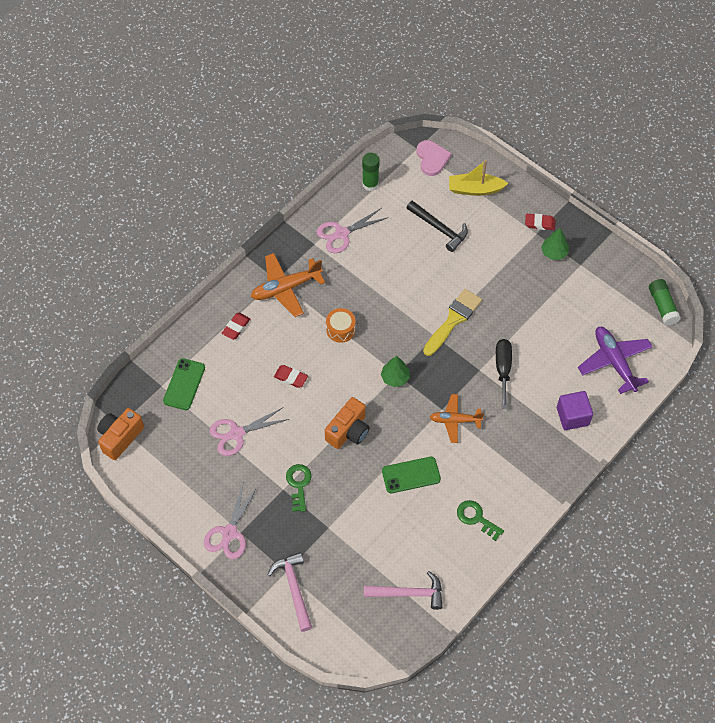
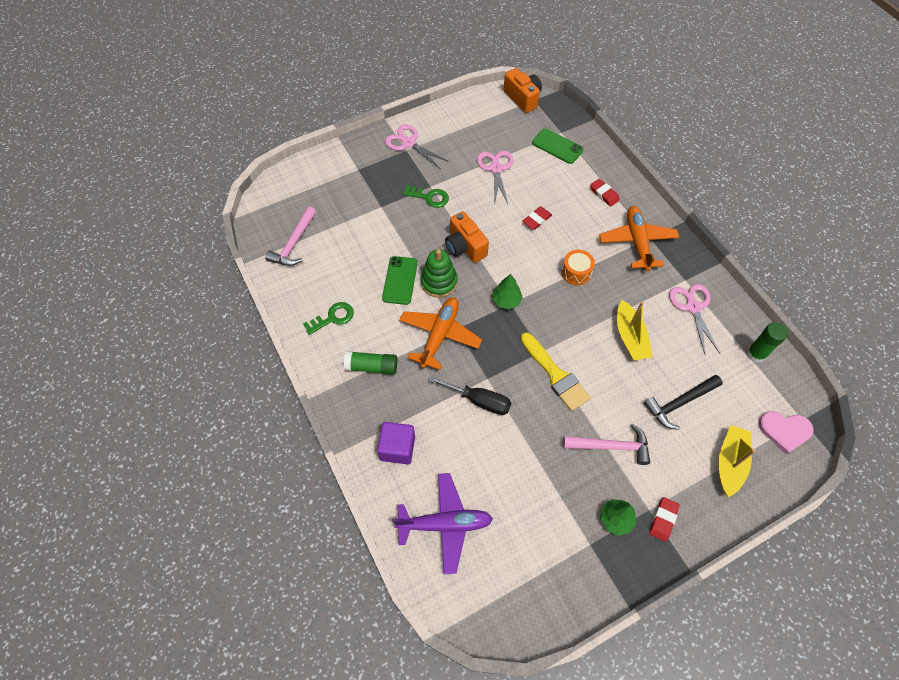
camera: 110 degrees right, 0 degrees up
(294, 589) = (341, 170): pink hammer -> pink hammer (611, 446)
(392, 274) = (630, 337): none -> yellow boat
(399, 440) = (439, 282): none -> green stacking toy
(455, 420) = (439, 335): orange plane -> orange plane, size x1.52
(662, 306) = (500, 623): green glue stick -> green glue stick (372, 367)

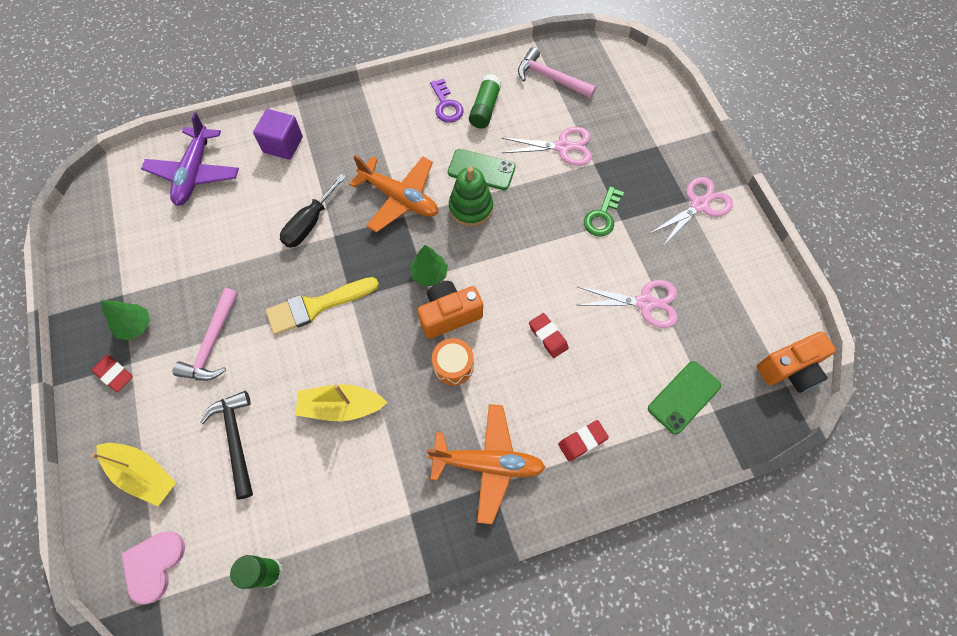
camera: 100 degrees right, 5 degrees up
(333, 318) = (446, 105): green key -> purple key
(372, 367) = (378, 133): green glue stick -> green glue stick (485, 108)
(465, 247) = (517, 243): orange camera -> orange camera (449, 315)
(692, 307) = (364, 508): pink scissors -> pink scissors (563, 147)

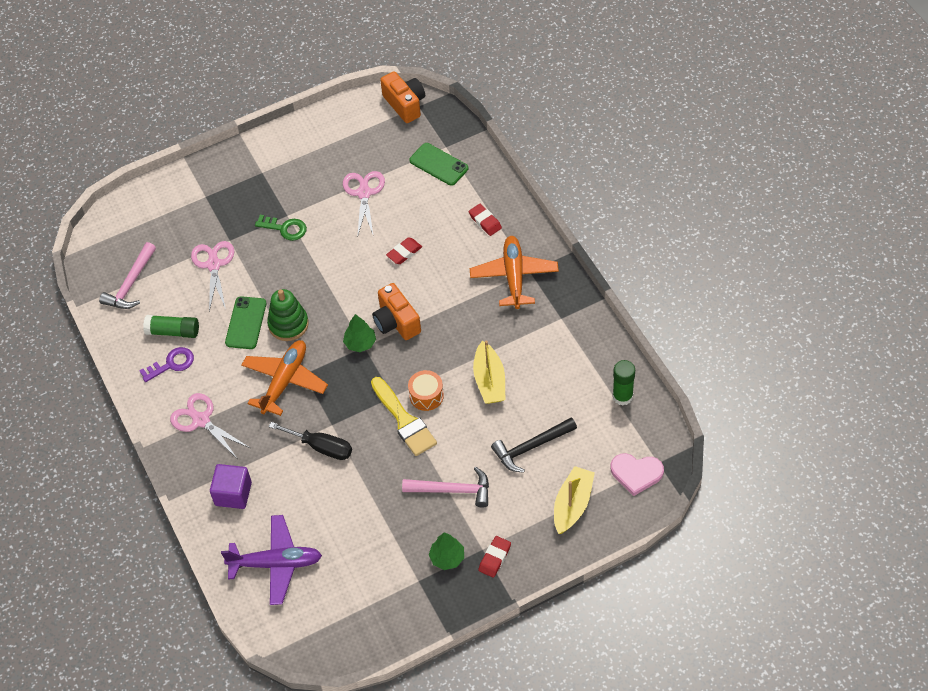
camera: 95 degrees left, 10 degrees down
(453, 366) = (440, 311): orange drum -> orange drum (426, 396)
(699, 205) = (265, 164): pink scissors -> pink scissors (201, 420)

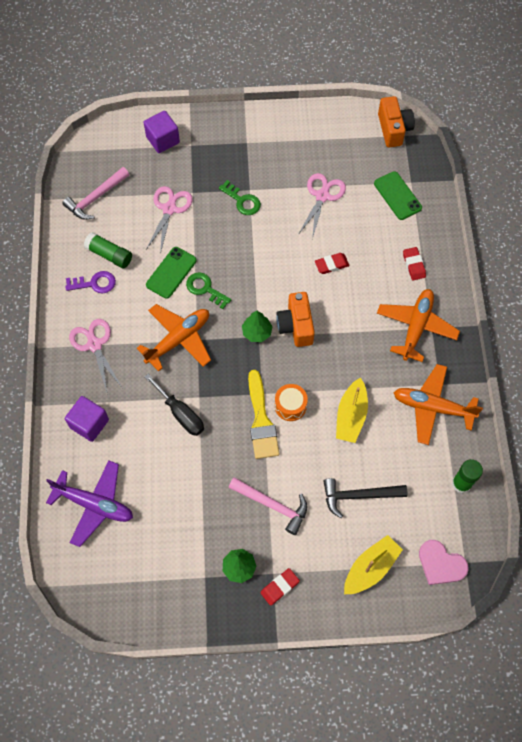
camera: 20 degrees right, 10 degrees up
(173, 202) = (163, 140): none -> purple cube
(288, 324) = (205, 289): green stacking toy -> green key
(564, 341) = (433, 407): none -> orange plane

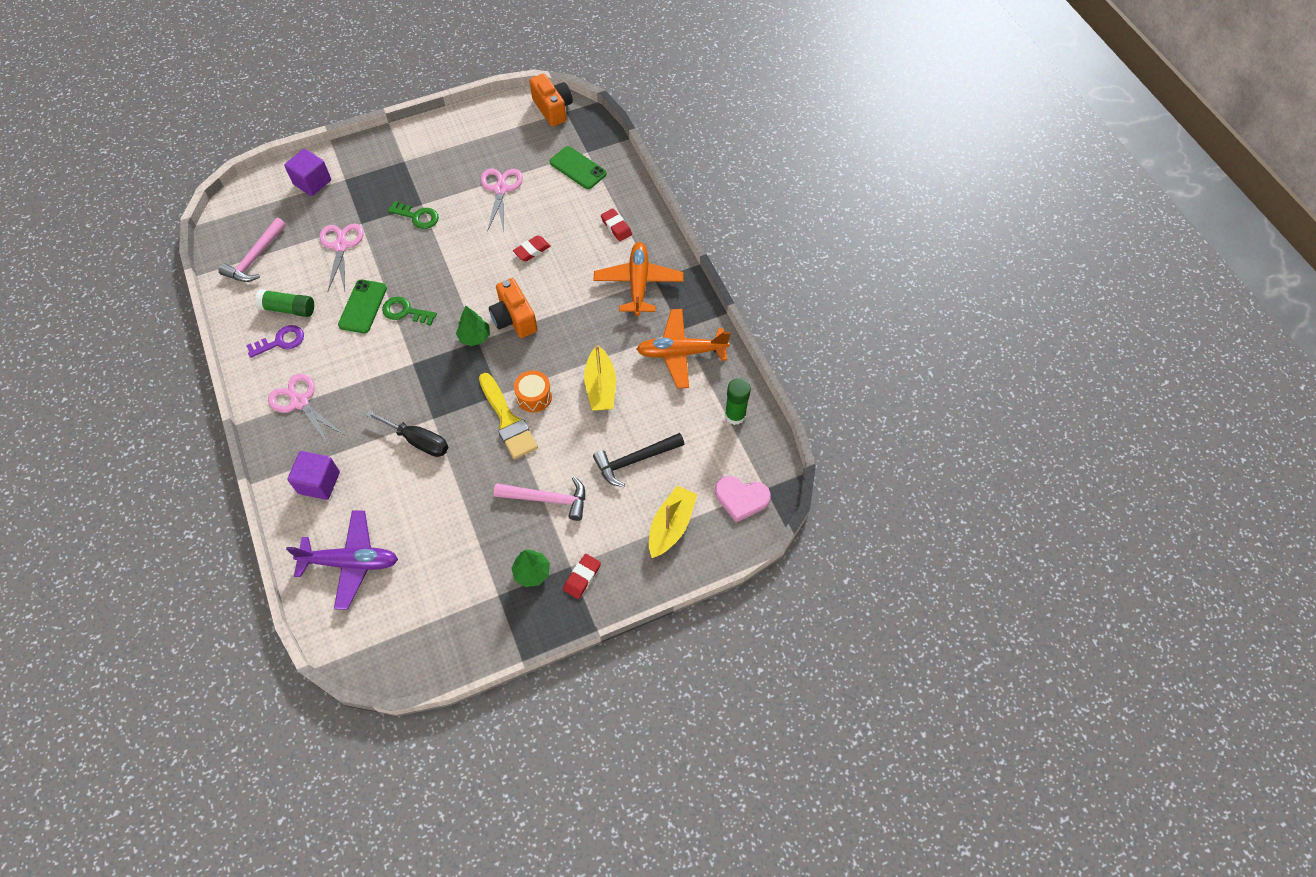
camera: 20 degrees left, 5 degrees down
(178, 339) = (392, 369): orange plane -> none

